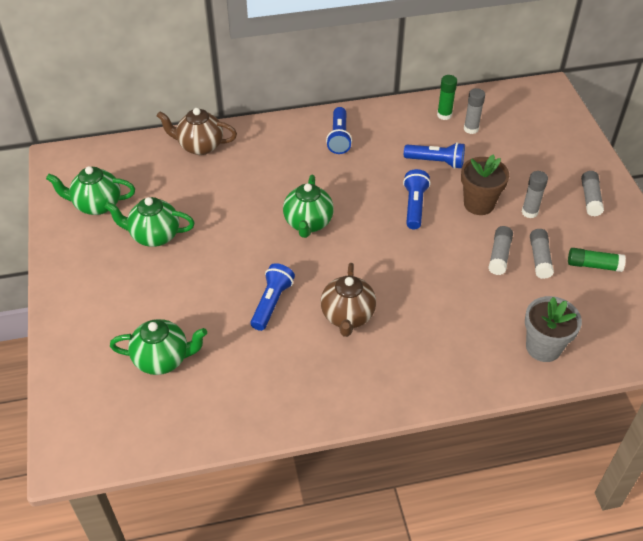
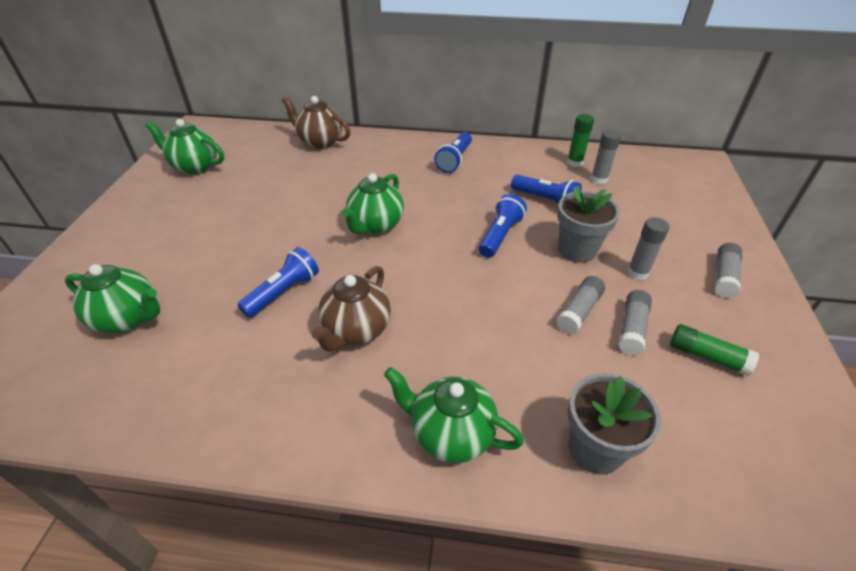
camera: 20 degrees right, 5 degrees down
(154, 236) = (221, 202): green teapot -> green teapot (450, 434)
(479, 204) = (577, 250): brown flower pot -> grey flower pot

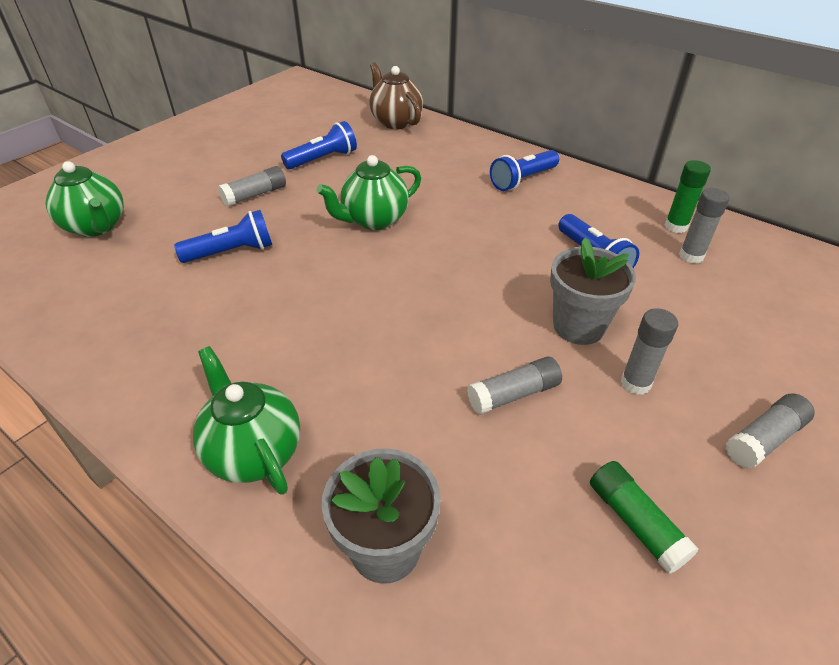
camera: 30 degrees right, 0 degrees up
(195, 167) = (262, 114): green teapot -> none
(356, 330) = (261, 313): brown teapot -> none
(500, 235) = (498, 276): blue flashlight -> blue flashlight (323, 159)
(632, 328) = (562, 443): grey glue stick -> grey glue stick (255, 195)

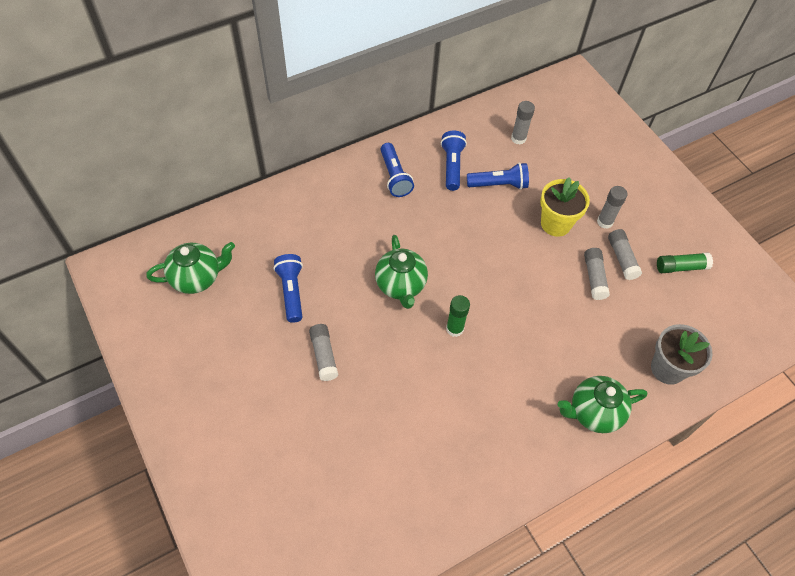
camera: 70 degrees left, 15 degrees up
(96, 227) = (313, 484): green teapot -> green teapot (197, 278)
(232, 252) = (399, 388): blue flashlight -> blue flashlight (452, 166)
(396, 122) = (255, 218): brown teapot -> none
(578, 326) = (555, 224): grey flower pot -> yellow flower pot
(676, 226) = (487, 128): green glue stick -> green glue stick (454, 329)
(764, 439) = (653, 194): grey glue stick -> grey glue stick (622, 258)

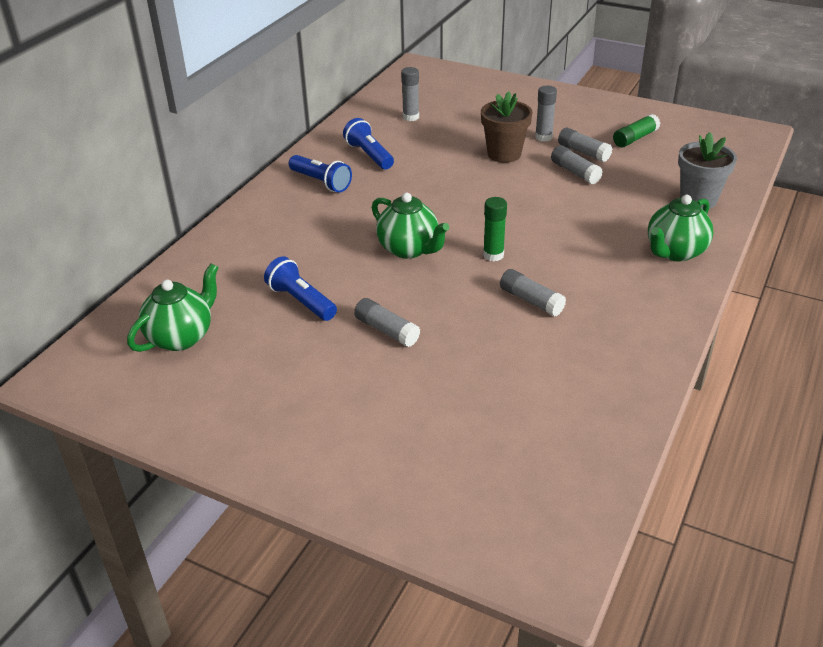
camera: 30 degrees left, 20 degrees down
(442, 391) = (531, 301): none -> grey glue stick
(499, 184) = (426, 150): blue flashlight -> none
(555, 224) = (504, 154): yellow flower pot -> brown flower pot

